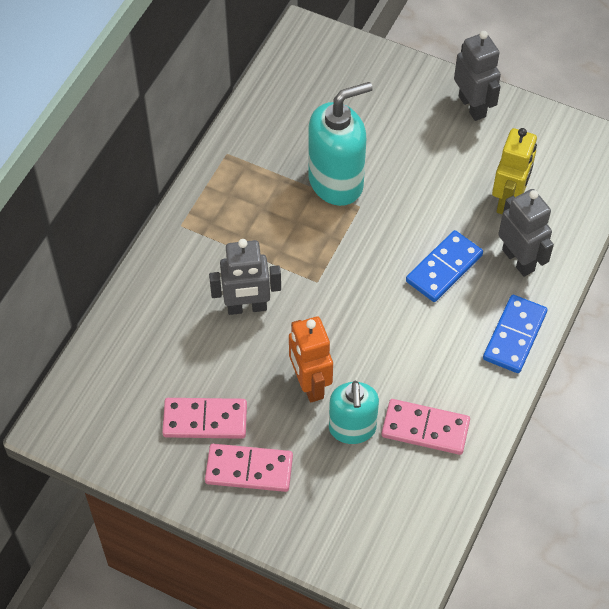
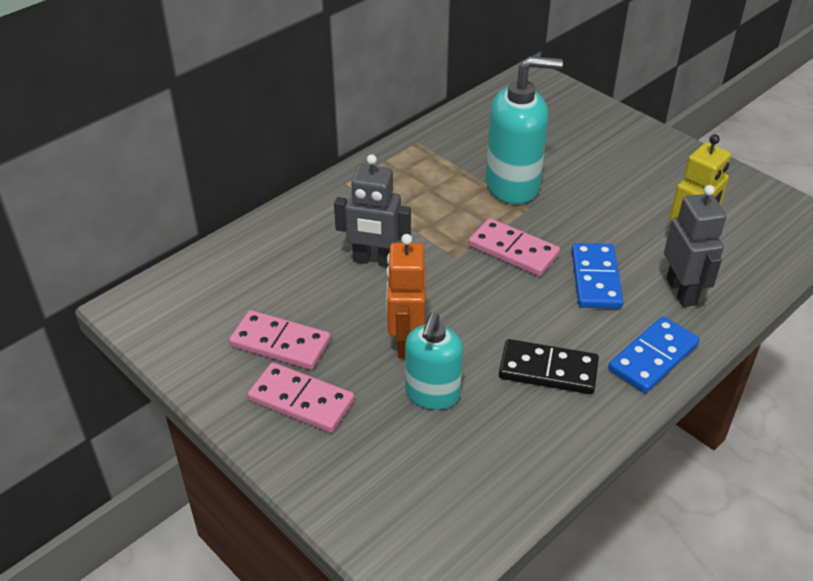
camera: 20 degrees right, 15 degrees down
(425, 428) = (515, 417): pink domino -> pink domino (513, 250)
(436, 375) = (548, 370): none -> black domino
(444, 268) = (596, 279): blue domino -> blue domino turned 60 degrees counterclockwise
(472, 106) = (676, 159): grey robot -> none

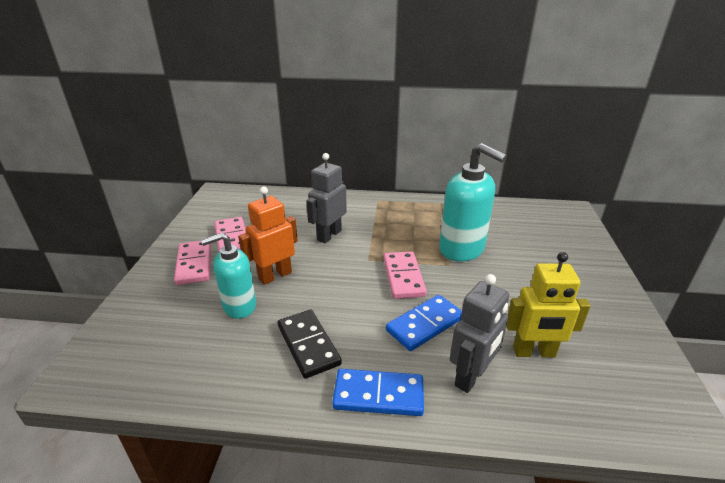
camera: 50 degrees right, 10 degrees down
(374, 260) = (329, 235): grey robot -> grey robot turned 60 degrees clockwise

